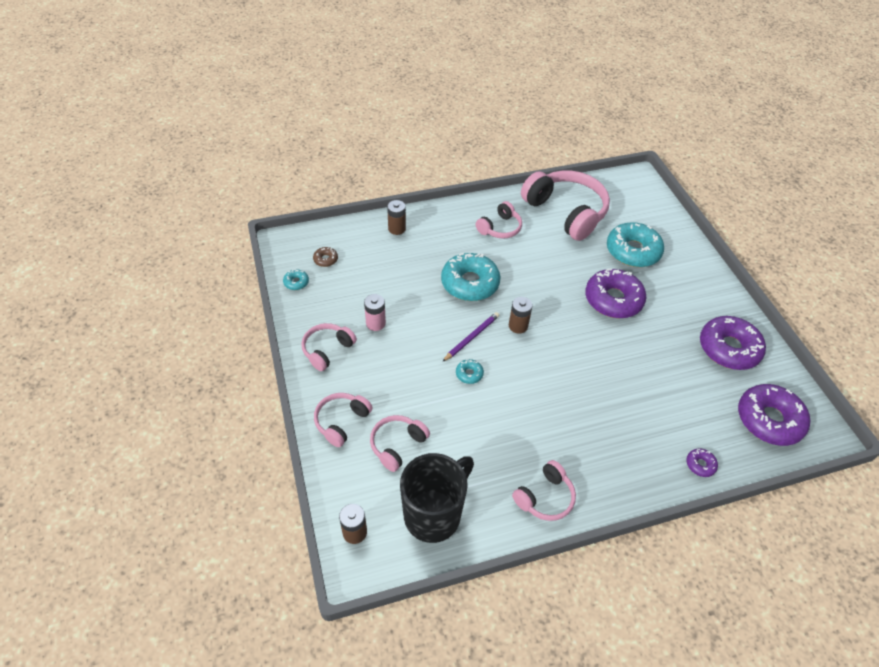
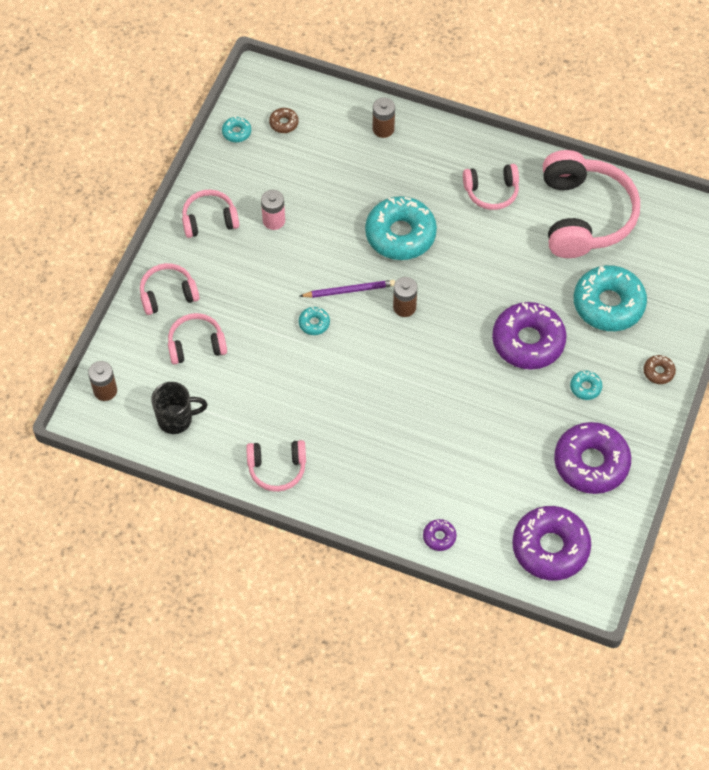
camera: 40 degrees right, 10 degrees up
(434, 514) = (176, 419): black mug -> black mug, size x0.61
(674, 306) = (585, 387): none -> turquoise donut
(701, 271) = (658, 372): none -> brown donut

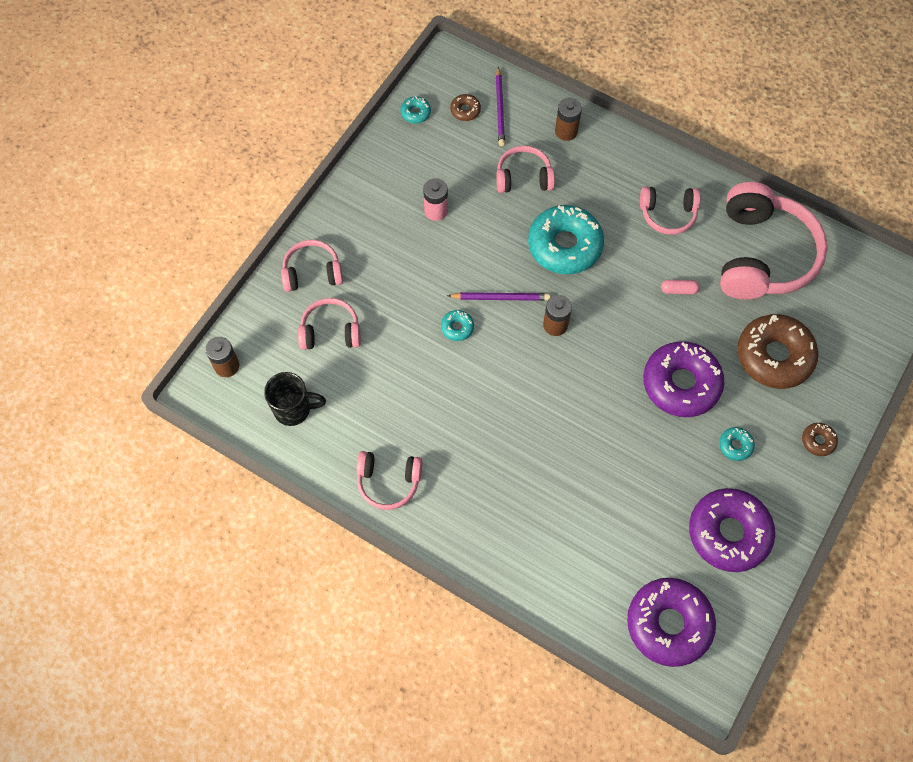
camera: 10 degrees right, 5 degrees up
(209, 220) = (370, 200): pink headphones -> pink headphones (523, 177)
(317, 117) = (500, 109): none -> purple pencil
(439, 537) = (548, 590): purple donut -> none
(512, 259) = (679, 290): none -> pink capsule
(608, 304) = (774, 356): turquoise donut -> brown donut

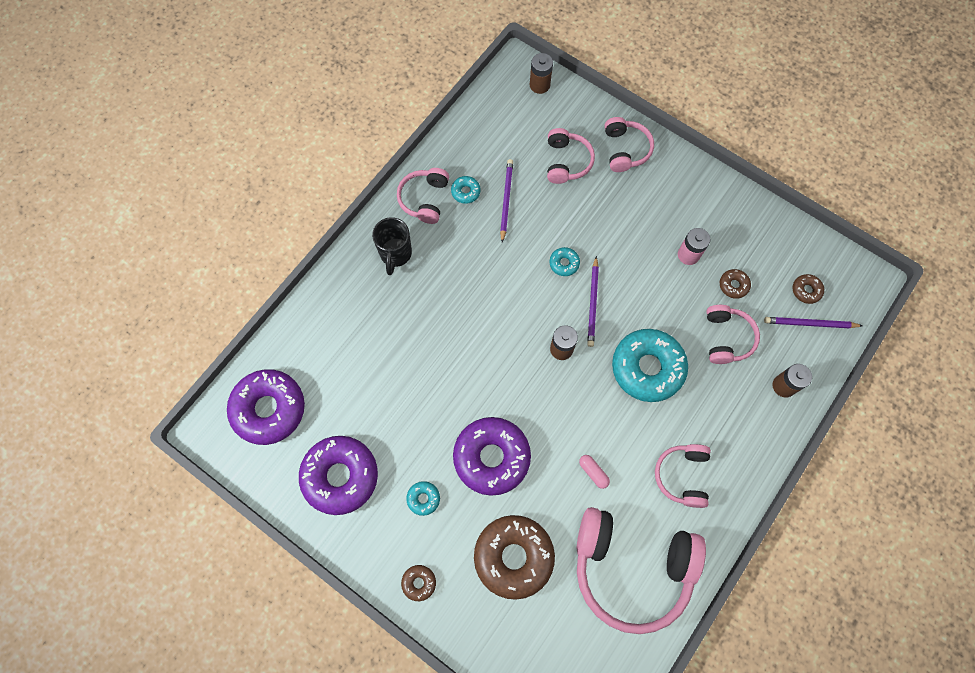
camera: 95 degrees right, 5 degrees up
(294, 409) = (496, 132): black mug -> black mug (395, 254)
(384, 392) = (506, 200): none -> purple pencil
(415, 113) = (801, 244): turquoise donut -> turquoise donut (465, 192)
(466, 171) = (733, 285): none -> brown donut
(679, 290) = (593, 472): pink capsule -> pink capsule turned 45 degrees counterclockwise

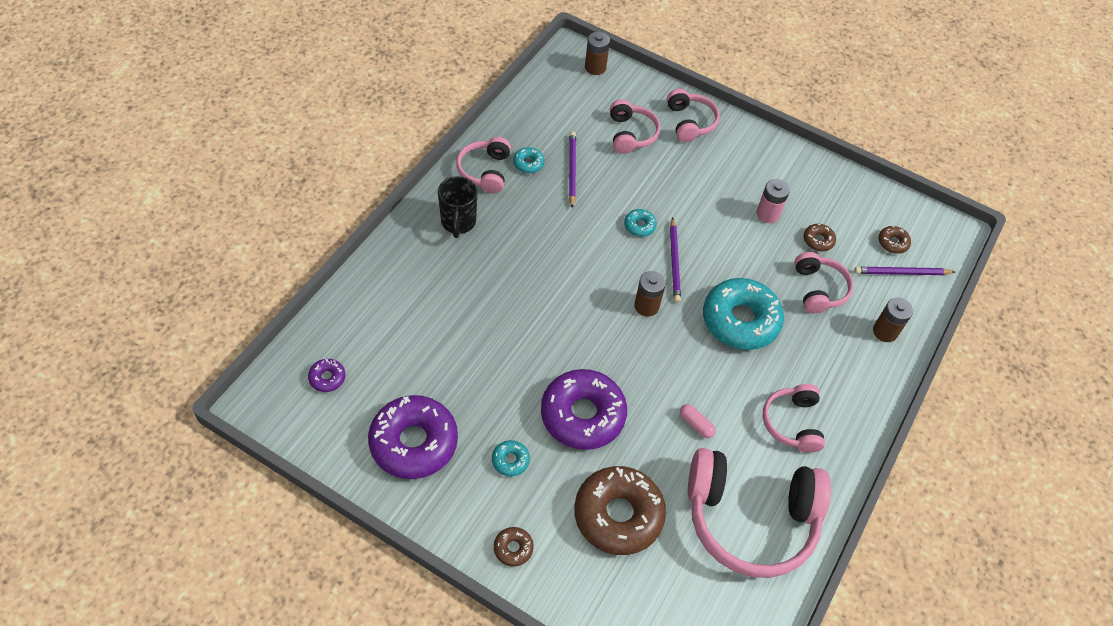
camera: 10 degrees left, 15 degrees down
(269, 409) = (327, 378): purple donut -> purple donut, size x0.43

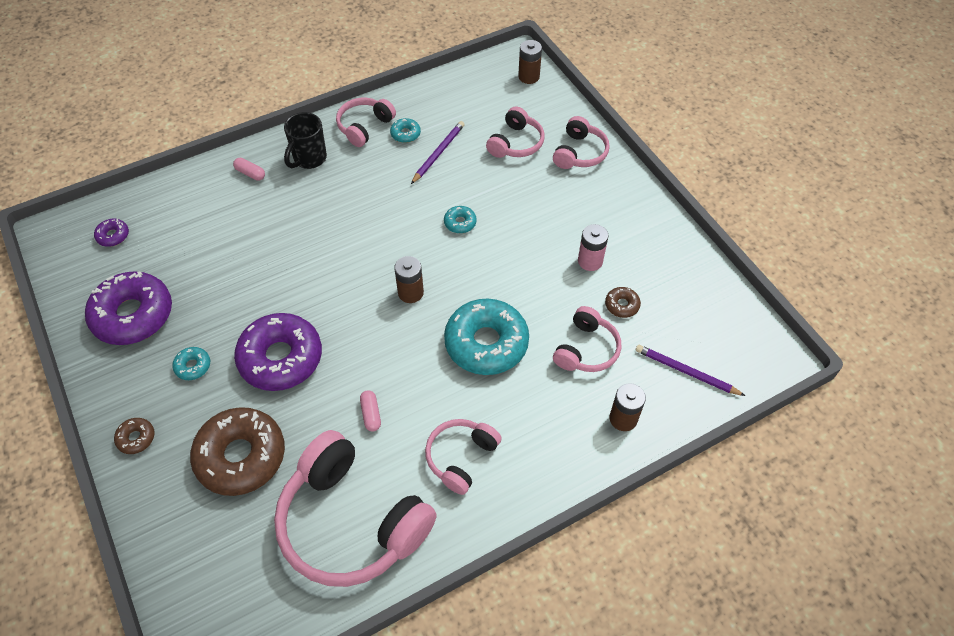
camera: 35 degrees right, 0 degrees up
(413, 259) = (250, 173): none -> pink capsule
(674, 262) = (466, 266): purple pencil -> none
(892, 243) = (699, 339): brown donut -> none

